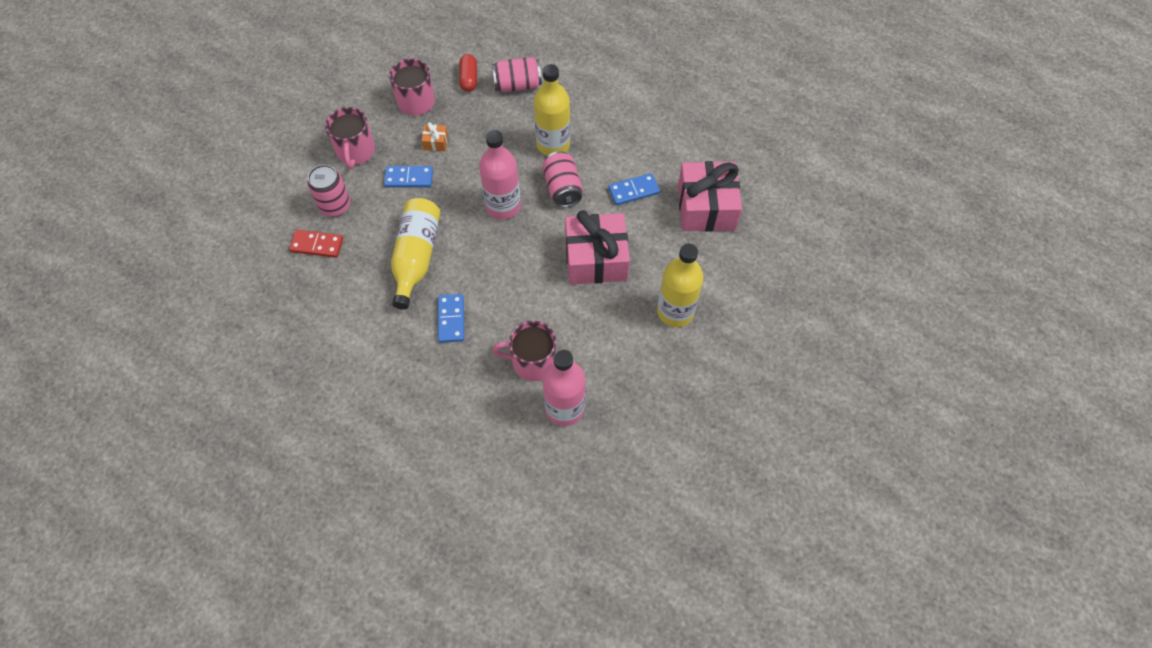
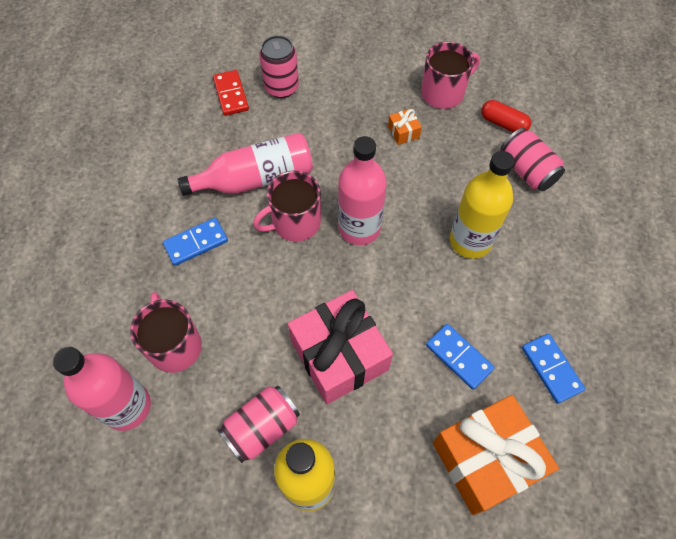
camera: 65 degrees right, 0 degrees up
(355, 152) = (352, 74): pink mug -> pink mug (295, 222)
(409, 178) = (346, 130): blue domino -> blue domino (551, 369)
(416, 257) = (256, 179): yellow bottle -> pink bottle
(469, 78) = (503, 124): red capsule -> red capsule turned 60 degrees clockwise
(562, 188) = (416, 277): pink can -> pink can (262, 428)
(706, 207) = (486, 459): pink gift -> orange gift

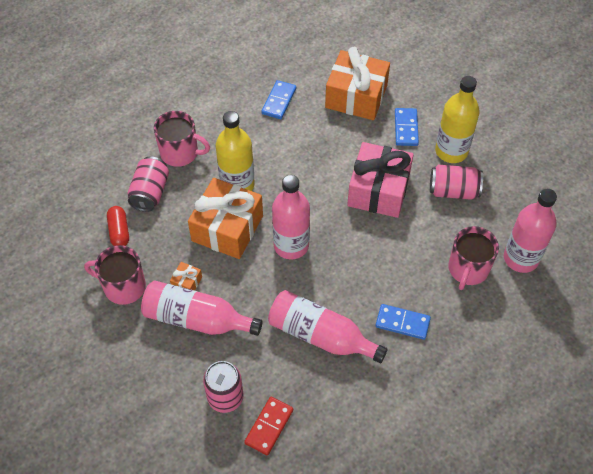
camera: 135 degrees left, 5 degrees down
(295, 222) = (326, 282): pink mug -> pink mug (180, 152)
(363, 115) = (197, 319): none -> pink bottle
(428, 196) = (227, 228): none -> orange gift
(459, 357) = (317, 140): blue domino -> blue domino (406, 128)

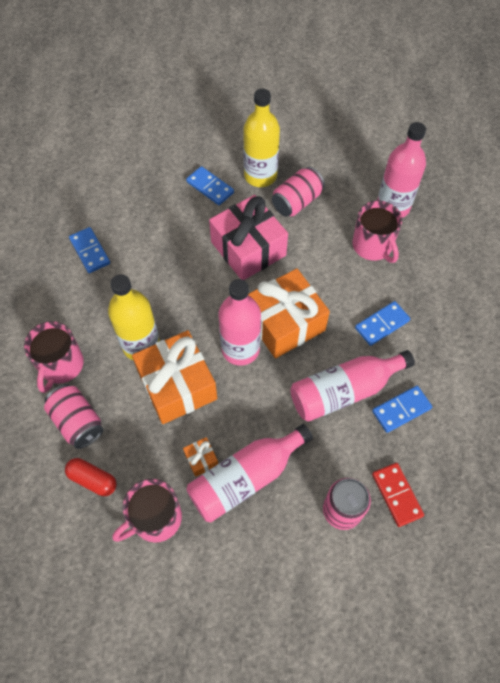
camera: 50 degrees left, 5 degrees up
(180, 152) = (61, 365): pink mug -> pink mug turned 135 degrees clockwise
(341, 384) = (401, 410): none -> blue domino
(356, 96) = (145, 196): orange gift -> orange gift (285, 323)

